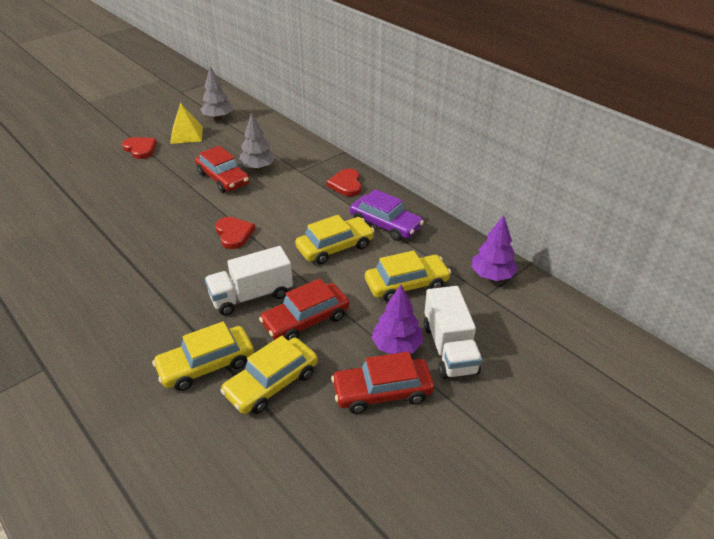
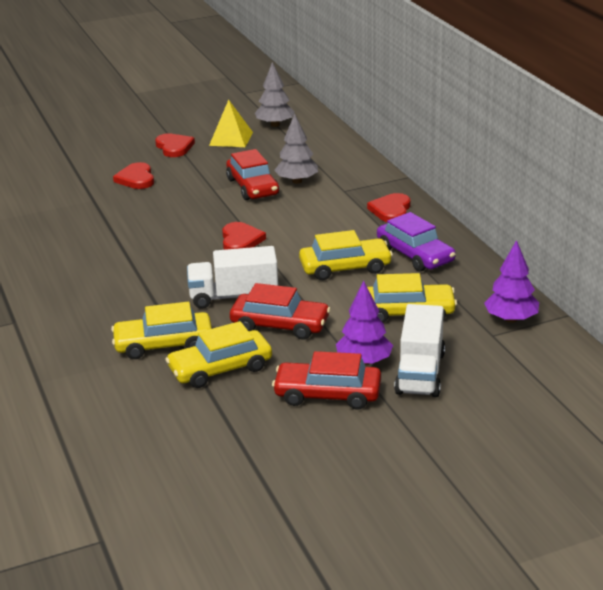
camera: 20 degrees right, 10 degrees down
(117, 185) = (136, 179): none -> red heart
(306, 320) = (280, 325): red car -> red car turned 150 degrees counterclockwise

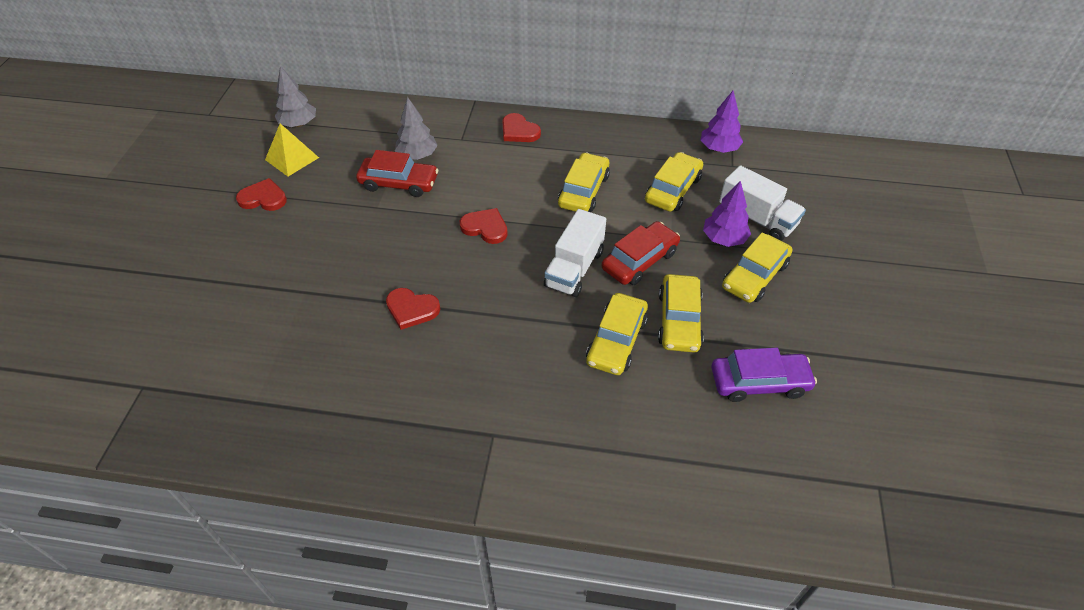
camera: 60 degrees left, 20 degrees up
(136, 179) = (297, 247): red heart -> red heart (411, 309)
(327, 394) = (754, 276): red car -> yellow car
(415, 255) = (596, 150): purple car -> purple car (759, 382)

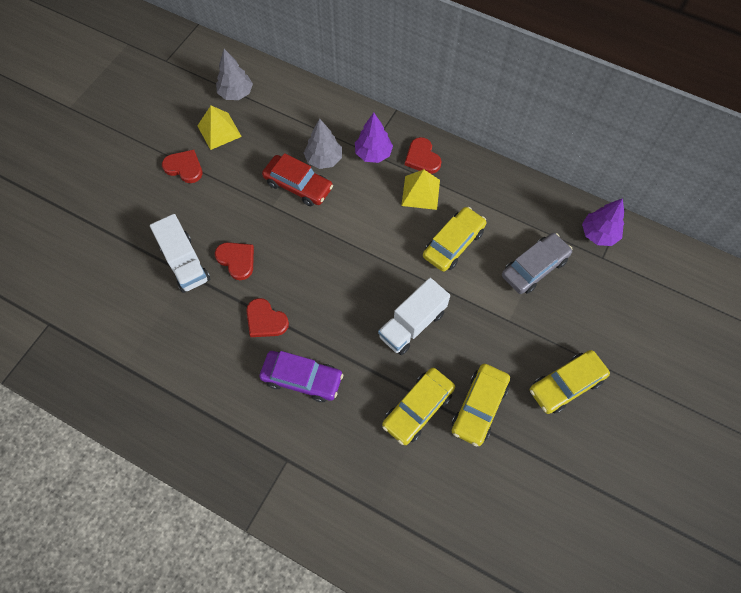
camera: 20 degrees right, 15 degrees up
(485, 227) = (353, 256): red heart -> red heart (237, 260)
(530, 158) = (420, 192): none -> yellow pyramid
(640, 260) = (471, 335): red car -> none
(673, 189) = (534, 267): yellow car -> grey car
(724, 239) = (556, 337): purple tree -> purple tree (373, 154)
(757, 219) = (597, 325): white truck -> white truck (185, 263)
(759, 382) = (519, 491): purple car -> purple car (302, 379)

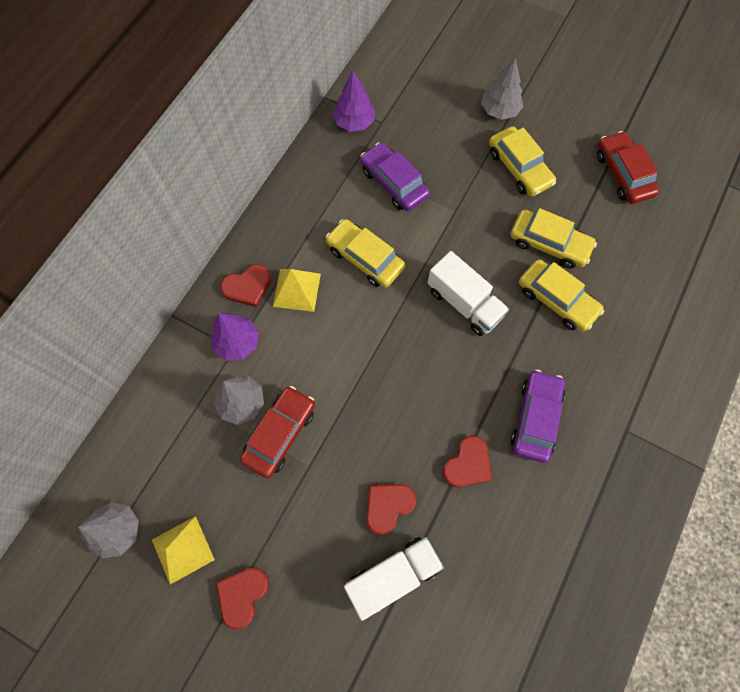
camera: 90 degrees left, 5 degrees up
(534, 267) = (394, 183): grey car -> purple car
(572, 495) = (623, 174): none -> red car
(635, 370) = (499, 111): none -> grey tree

